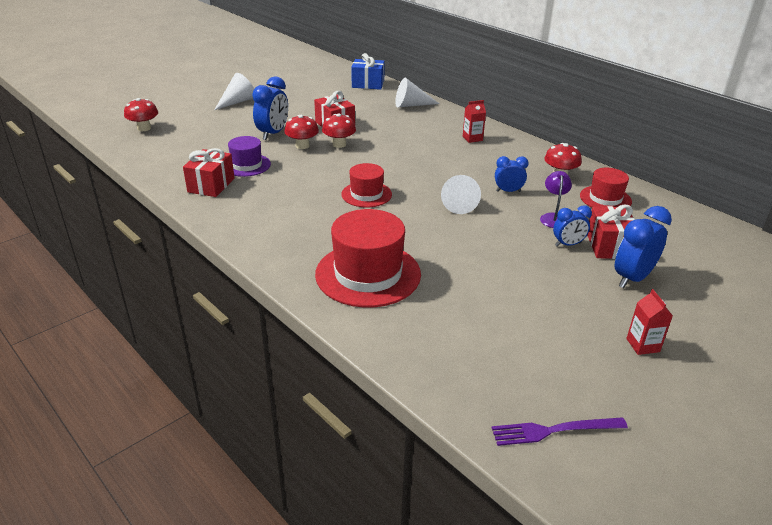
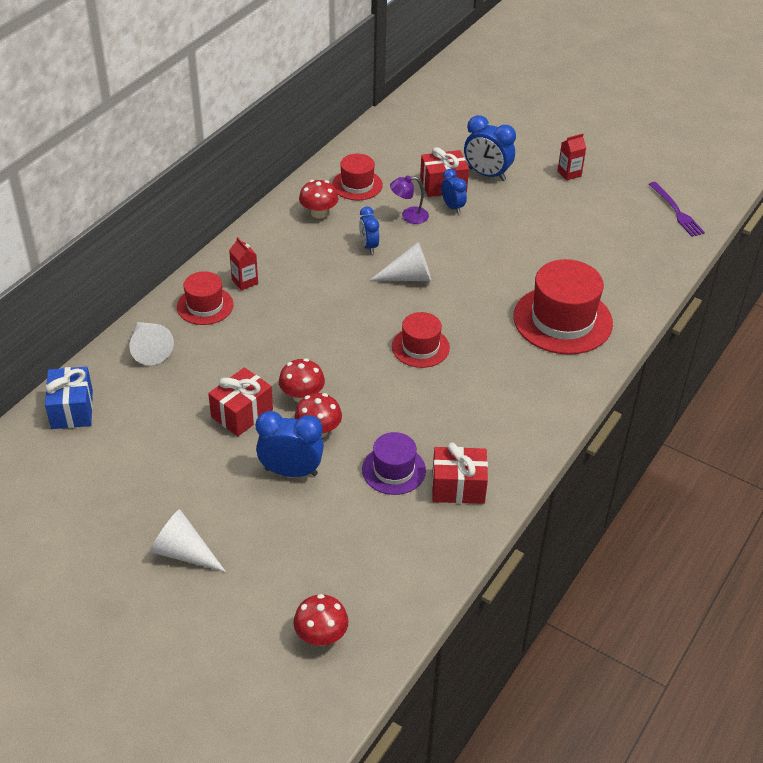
camera: 105 degrees left, 10 degrees up
(449, 123) = (205, 306): none -> red hat

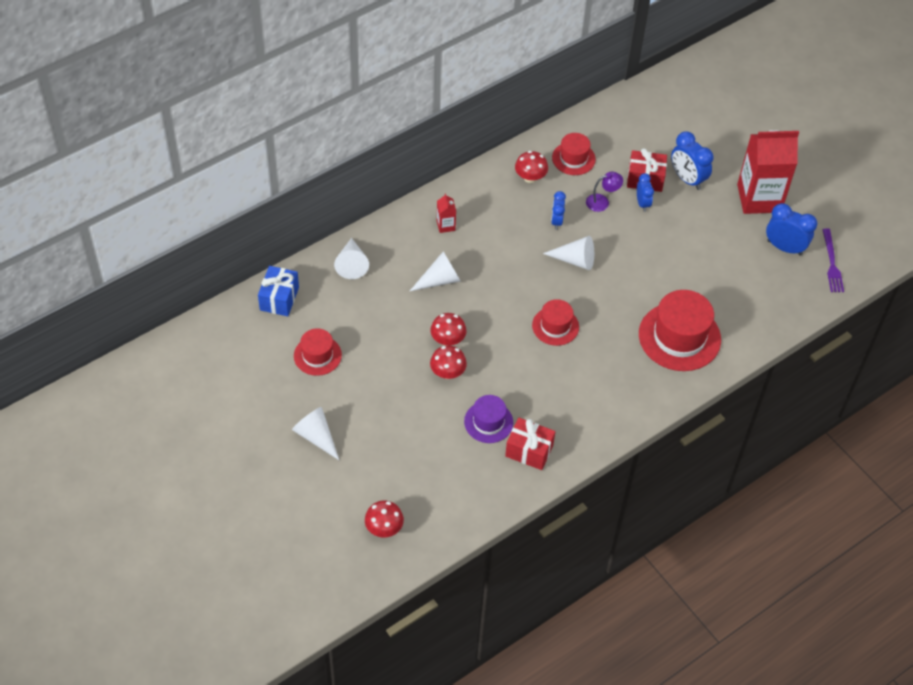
camera: 20 degrees right, 10 degrees up
(205, 306) = (407, 238): red hat -> red hat (317, 355)
(242, 413) = (398, 340): red gift -> none
(263, 337) = (439, 280): none -> white cone
(291, 472) = (414, 399): blue clock -> blue clock (784, 247)
(409, 216) = (602, 202): purple lamp -> purple lamp turned 150 degrees clockwise
(569, 173) = (759, 198): red carton -> red carton, size x2.44

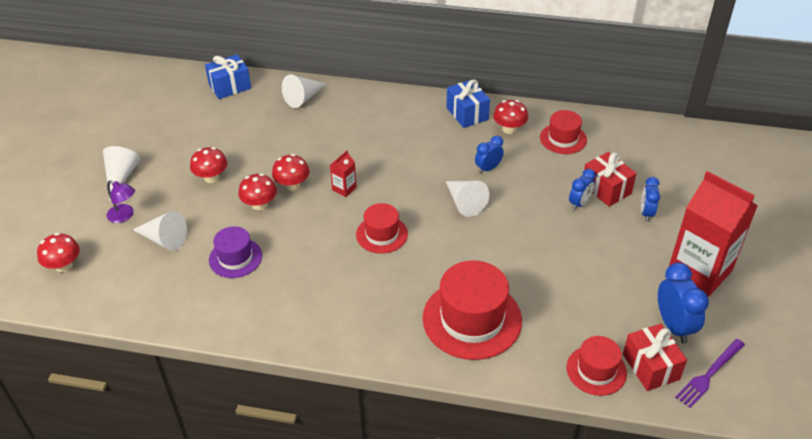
camera: 50 degrees right, 10 degrees down
(317, 355) = (199, 132): red hat -> red hat (596, 370)
(383, 381) = (211, 177): none -> red mushroom
(439, 280) = (345, 146): white cone -> white cone (164, 239)
(445, 225) = (401, 117): red carton -> red carton (344, 189)
(486, 186) = (467, 113): none -> blue gift
(529, 451) = (231, 301): red gift -> red gift (650, 367)
(602, 202) = (545, 180): purple lamp -> purple lamp (124, 216)
(687, 179) = (646, 213): blue clock -> blue clock, size x0.61

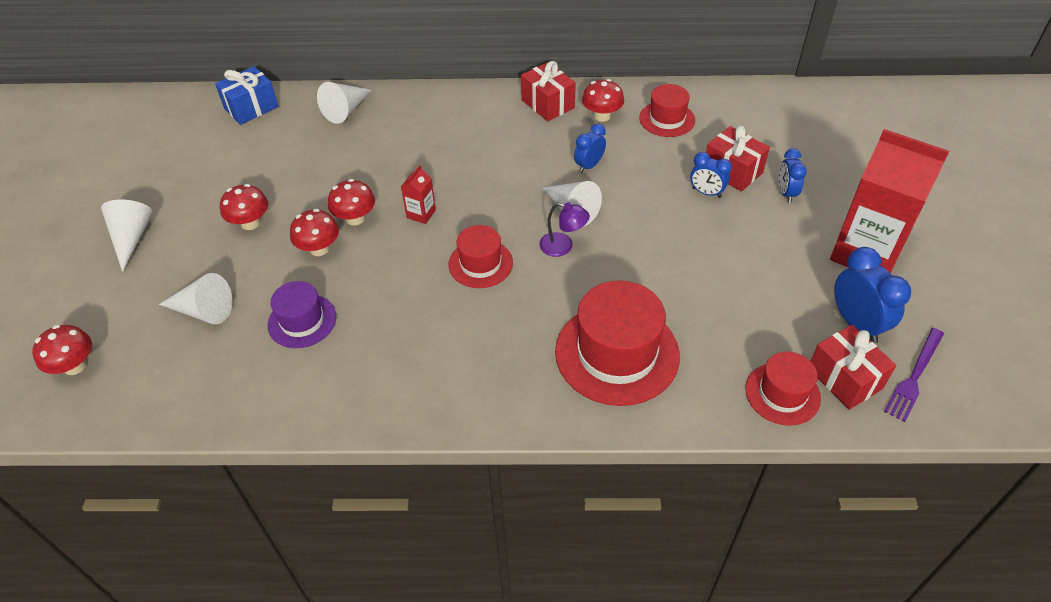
camera: 10 degrees left, 5 degrees up
(124, 216) = (145, 288): purple lamp -> purple lamp (563, 246)
(467, 113) = (548, 104): blue gift -> red gift
(579, 203) = (706, 192): blue clock -> blue clock turned 90 degrees clockwise

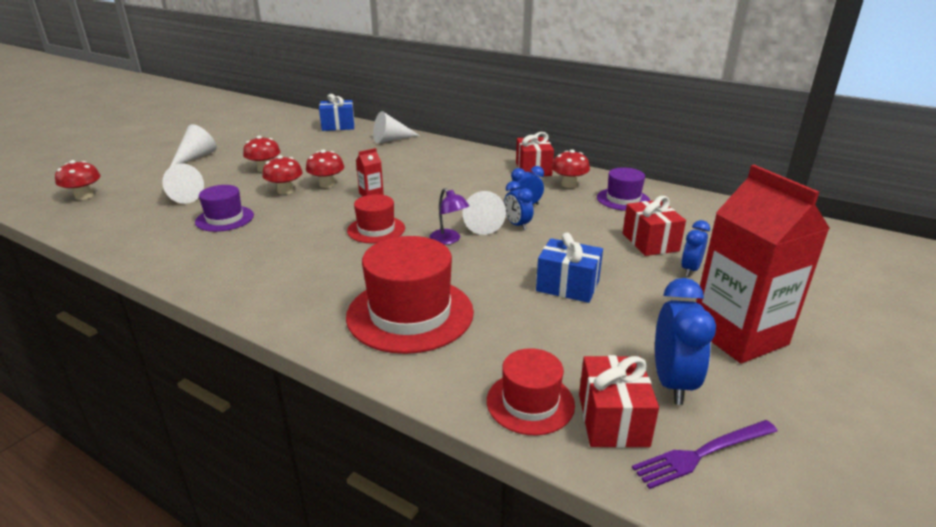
camera: 30 degrees right, 20 degrees down
(667, 119) = (623, 199): red hat -> purple hat
(706, 192) = (610, 247): blue clock -> blue clock (517, 225)
(711, 258) = (567, 286): none -> blue gift

